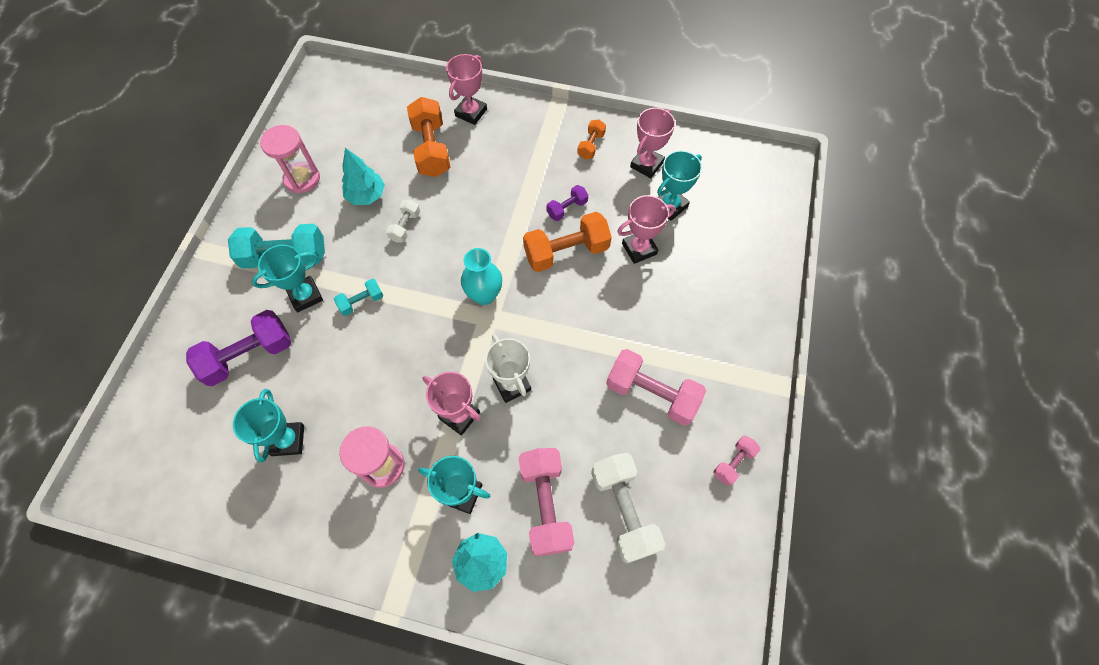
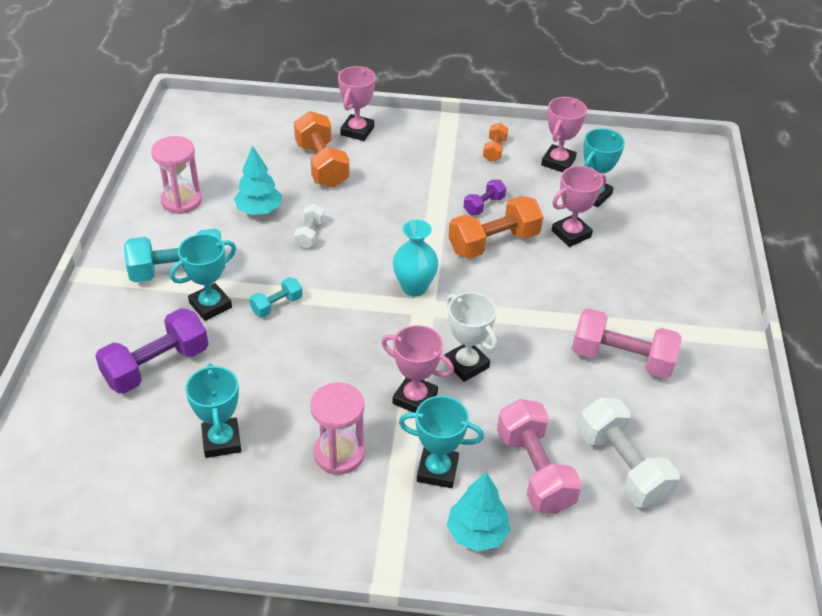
camera: 10 degrees left, 20 degrees down
(733, 462) = (727, 411): pink dumbbell -> none

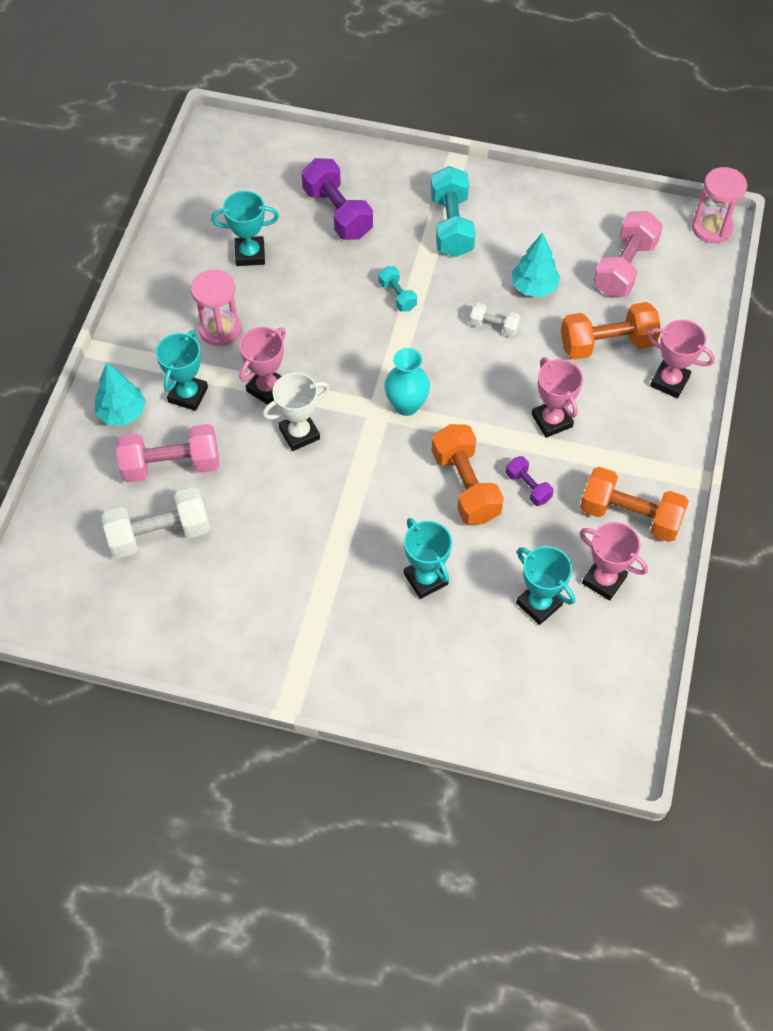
camera: 100 degrees right, 15 degrees up
(182, 201) = (553, 227): pink hourglass -> pink hourglass (711, 228)
(210, 305) = (404, 248): turquoise trophy -> turquoise trophy (425, 579)
(494, 150) = (630, 515): orange dumbbell -> orange dumbbell, size x1.90
(571, 234) = (472, 564): pink trophy -> pink trophy (552, 420)
(621, 359) = (283, 567): pink dumbbell -> pink dumbbell (624, 267)

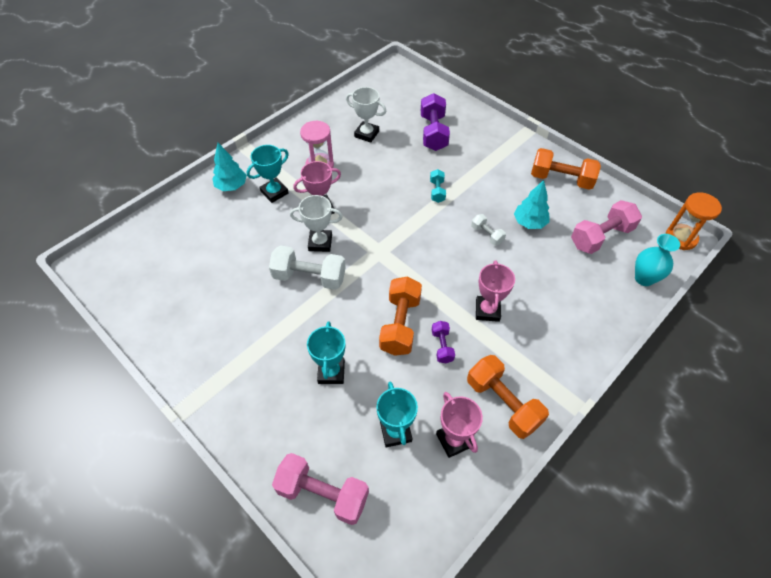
camera: 30 degrees right, 5 degrees down
(159, 534) = (197, 261): white dumbbell -> white dumbbell (309, 277)
(171, 465) = (234, 226): pink dumbbell -> pink dumbbell (323, 494)
(250, 254) = (366, 134): turquoise trophy -> white trophy
(406, 405) = (397, 256): turquoise vase -> turquoise vase (644, 278)
(451, 225) = (499, 166): turquoise dumbbell -> none
(607, 344) = (558, 279): orange dumbbell -> orange dumbbell (561, 179)
(669, 381) = (590, 324): pink trophy -> none
(711, 228) = (681, 238): pink hourglass -> orange hourglass

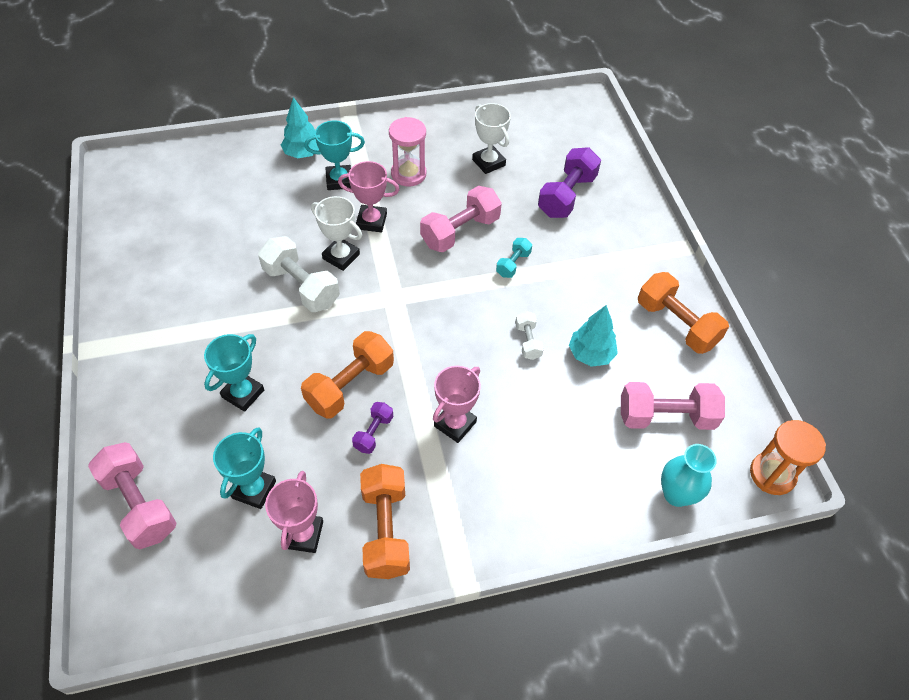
camera: 30 degrees right, 0 degrees up
(386, 187) = (460, 231): none -> pink dumbbell

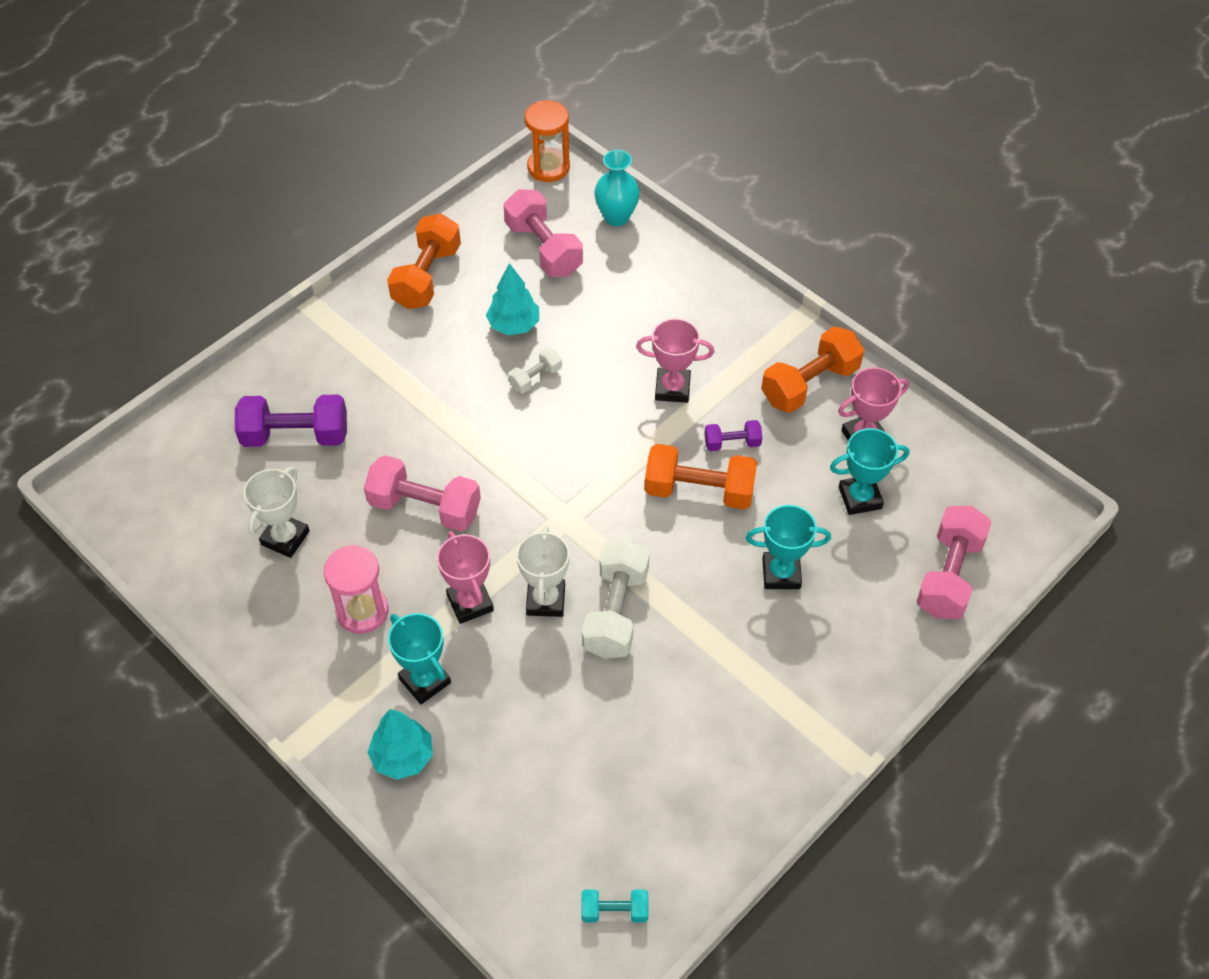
camera: 120 degrees left, 0 degrees up
(513, 264) = (440, 436): turquoise dumbbell -> turquoise dumbbell (614, 911)

